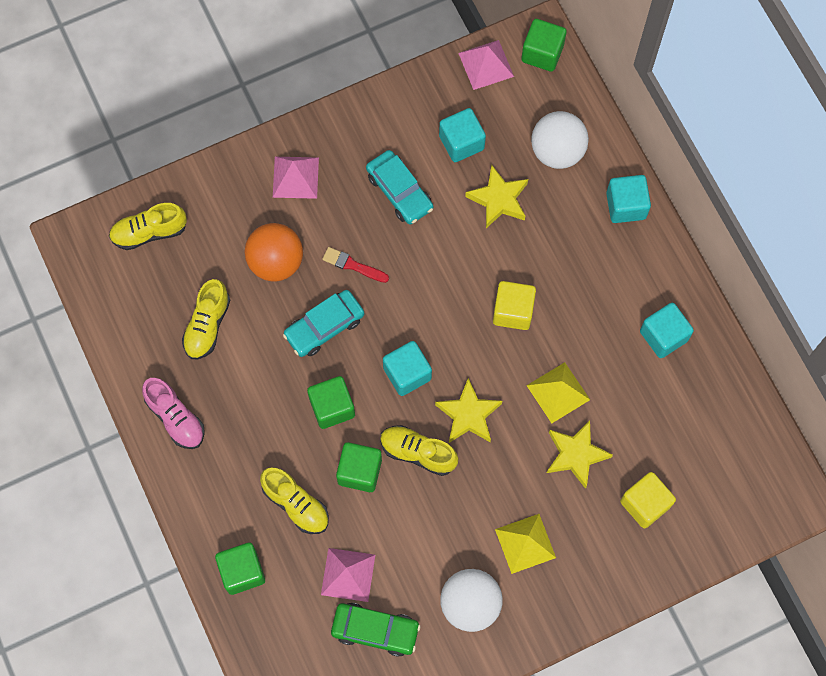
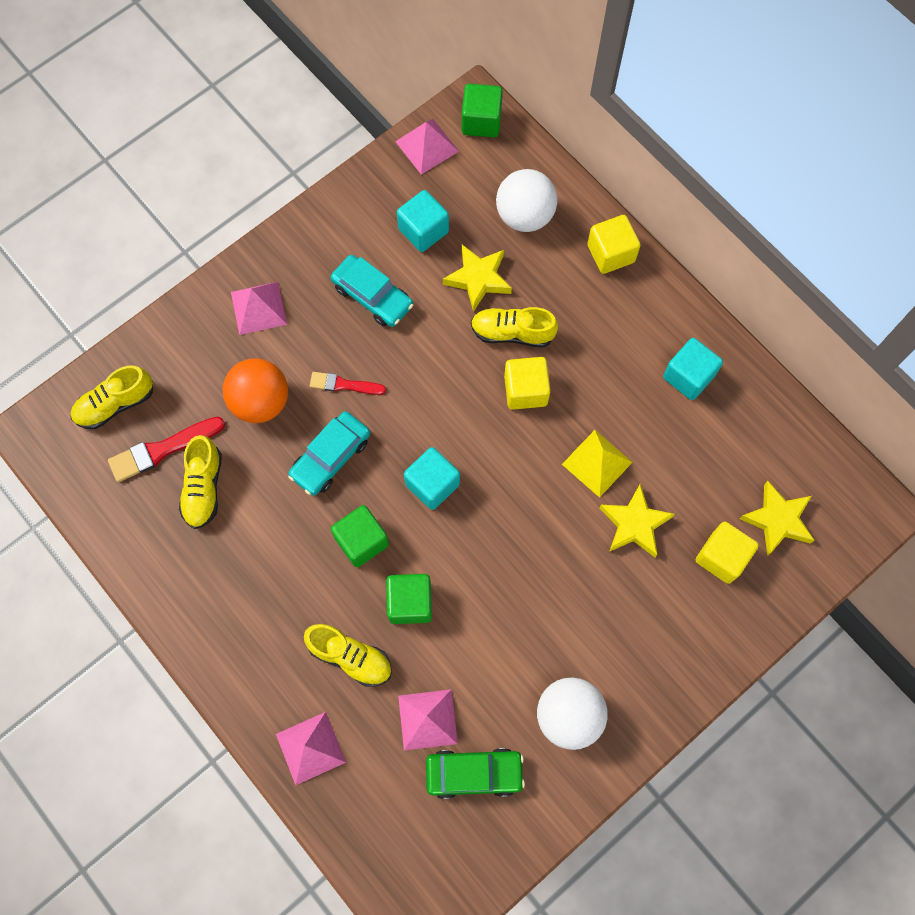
camera: 15 degrees left, 0 degrees up
(175, 418) = (194, 597): pink shoe -> none
(180, 283) = (162, 449): none -> red brush
(242, 571) = (310, 748): green cube -> pink pyramid
(418, 453) = (467, 566): yellow shoe -> yellow shoe (512, 333)
(468, 415) = (509, 511): yellow star -> yellow star (777, 520)
(525, 543) = (608, 633): yellow pyramid -> none
(626, 206) = (611, 253): turquoise cube -> yellow cube

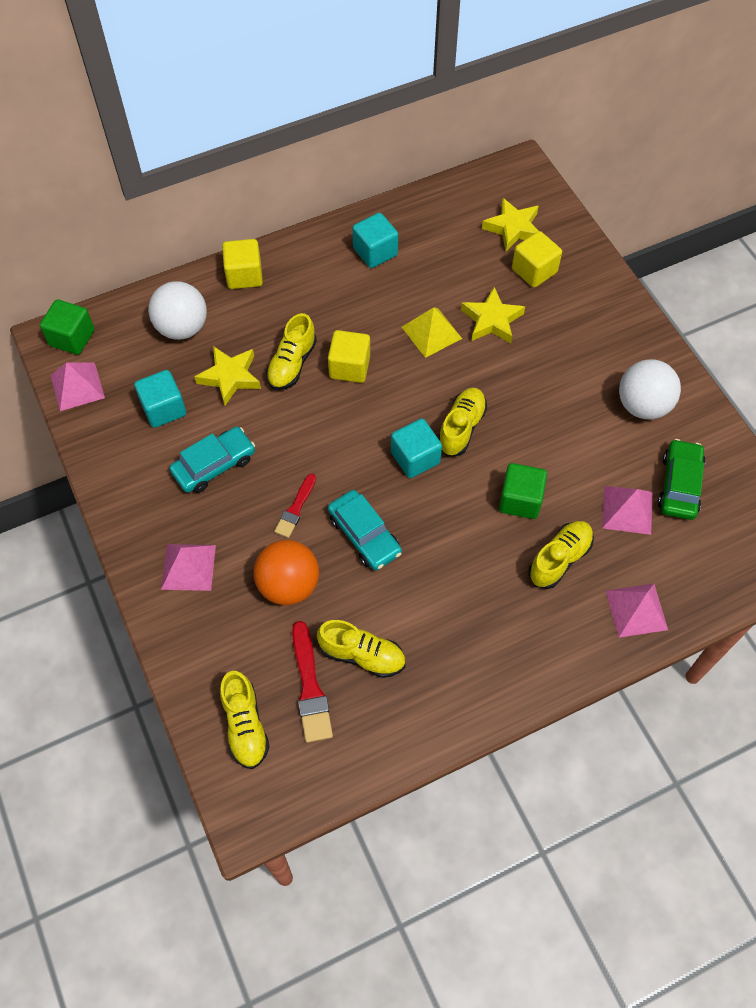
camera: 75 degrees left, 10 degrees down
(361, 541) = (453, 526): green cube -> none
(482, 522) = (461, 428): none -> yellow shoe

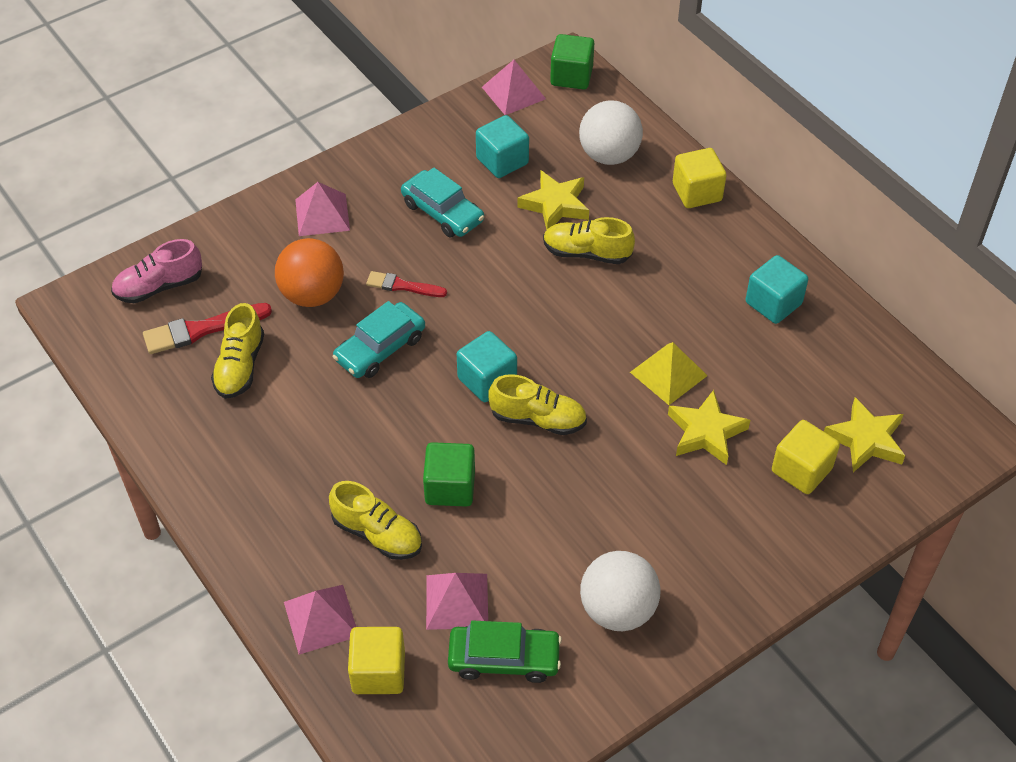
camera: 80 degrees right, 10 degrees down
(245, 725) = (159, 286): yellow shoe -> pink shoe
(349, 367) = (596, 304): yellow cube -> yellow cube (378, 672)

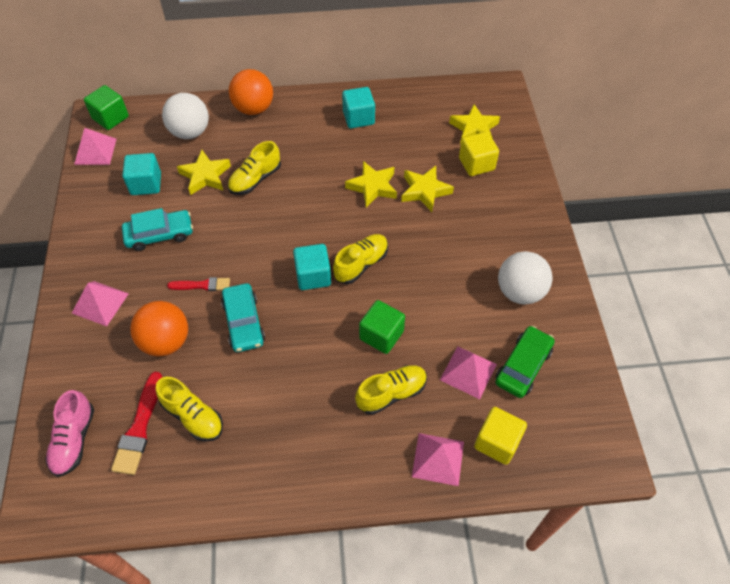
camera: 60 degrees left, 5 degrees up
(403, 286) = (202, 285): red brush -> red brush turned 135 degrees counterclockwise
(668, 374) = (373, 187): yellow pyramid -> yellow star
(697, 192) = (253, 109): yellow cube -> orange ball

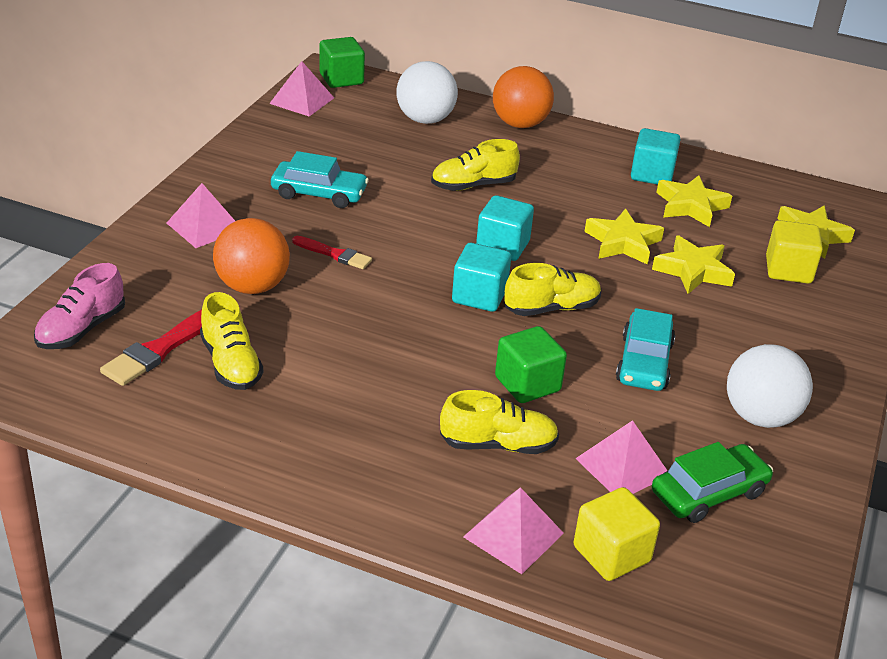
camera: 25 degrees right, 20 degrees down
(146, 184) = (338, 146): turquoise cube -> turquoise cube (502, 246)
(205, 176) = (414, 162): yellow star -> yellow star (691, 206)
(243, 322) = (358, 305): turquoise car -> turquoise car (644, 362)

